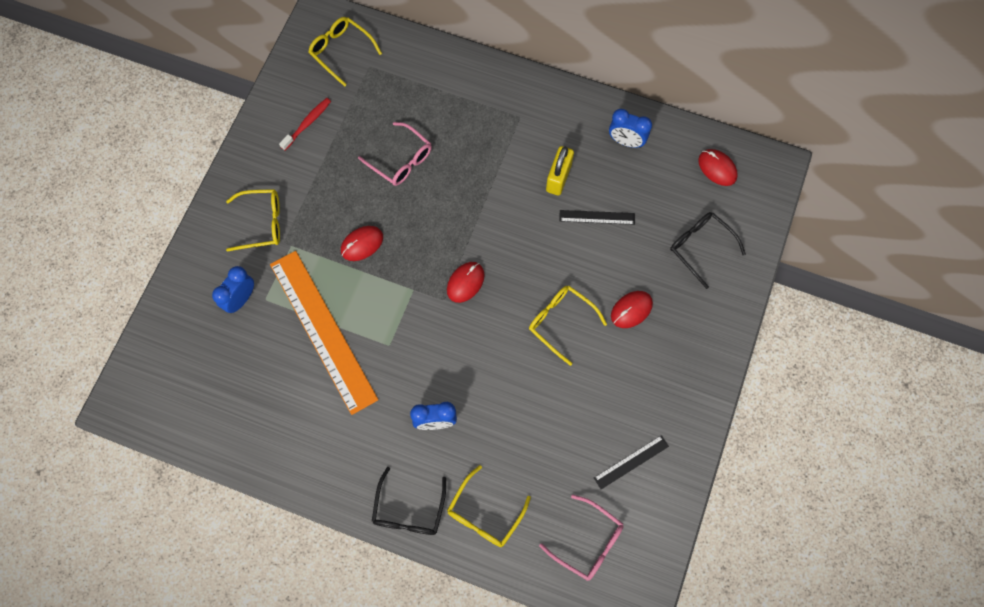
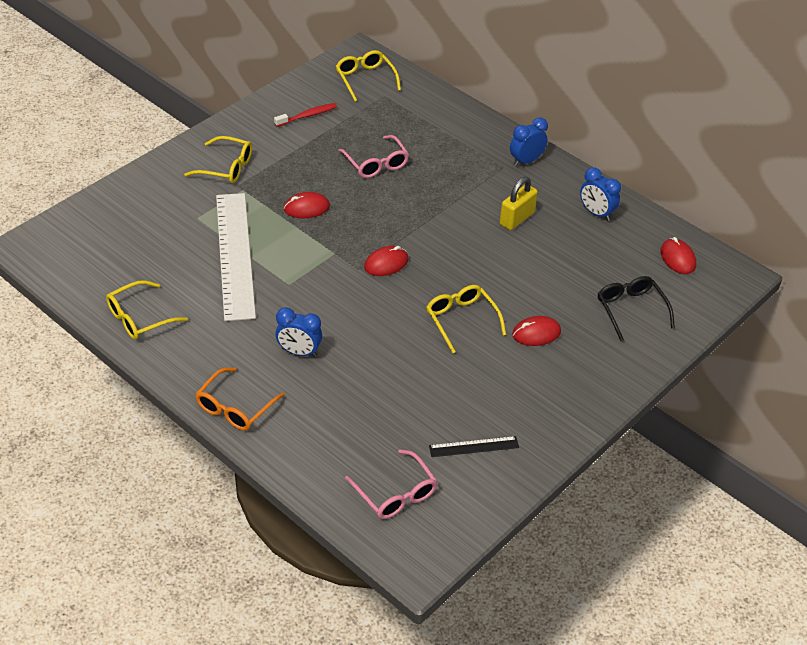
camera: 20 degrees right, 25 degrees down
(241, 299) = (176, 211): blue clock -> blue clock (526, 161)
(322, 330) = (234, 255): orange ruler -> white ruler
(408, 511) = (234, 408): black glasses -> orange glasses
(484, 514) = (305, 436): yellow glasses -> yellow glasses (139, 318)
(597, 217) = (538, 257): black ruler -> none

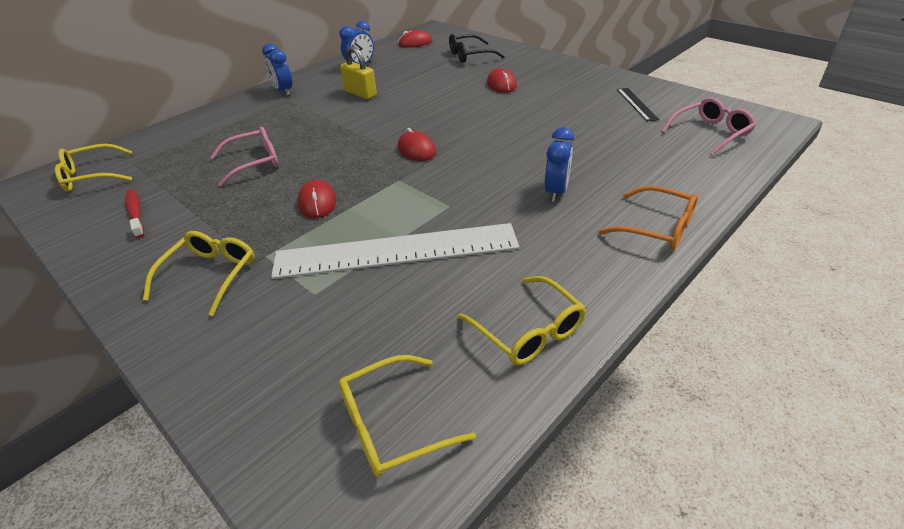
camera: 85 degrees left, 5 degrees down
(461, 319) = (491, 112): yellow glasses -> yellow glasses (391, 425)

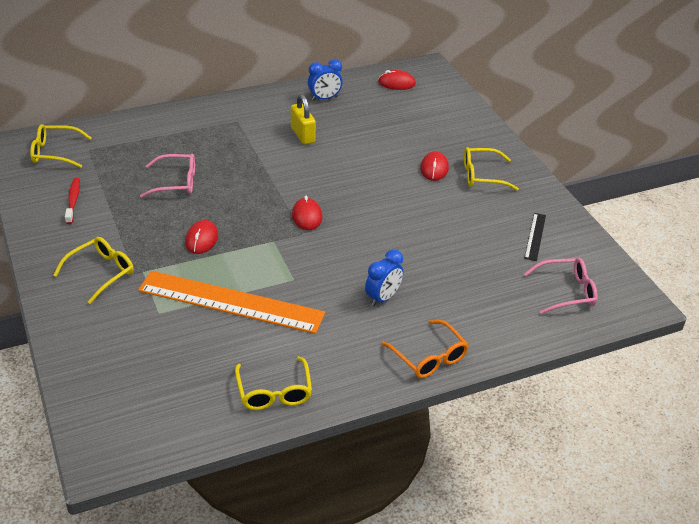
camera: 20 degrees right, 0 degrees up
(283, 91) = (239, 108): blue clock -> none
(391, 425) = (155, 412): yellow glasses -> yellow glasses (481, 175)
(396, 251) = (231, 302): white ruler -> orange ruler
(469, 56) = (434, 120): black glasses -> none

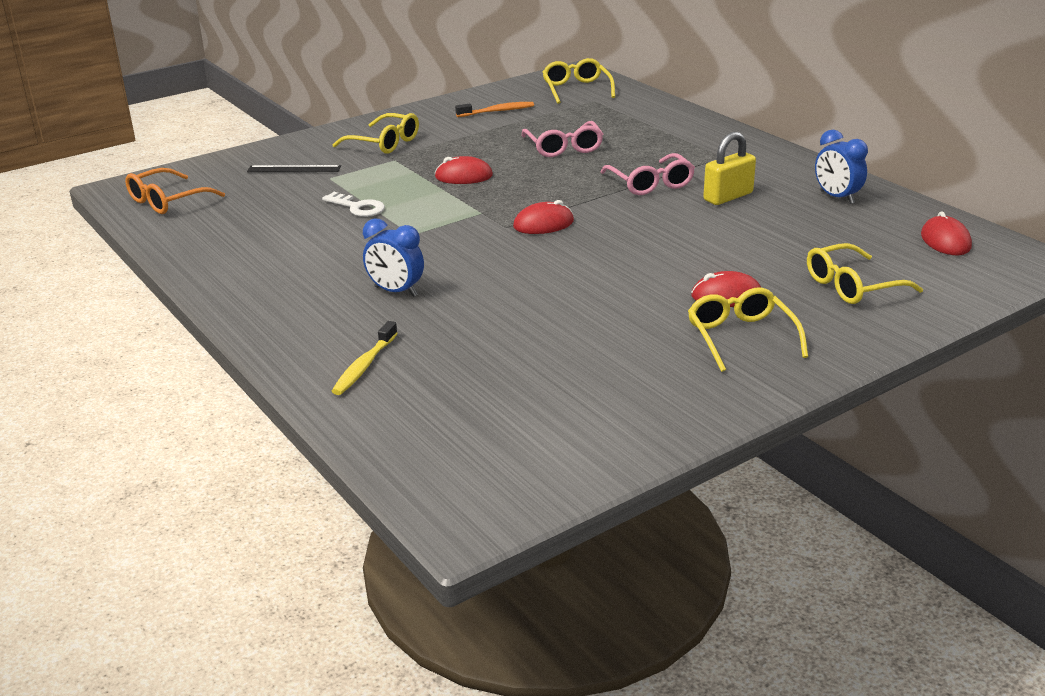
camera: 80 degrees right, 10 degrees down
(73, 201) = (497, 111): red toothbrush -> orange toothbrush
(231, 302) = (358, 207): orange ruler -> white key
(274, 392) = (212, 251): yellow glasses -> yellow glasses (851, 286)
(429, 358) = (285, 336): orange glasses -> orange glasses (167, 201)
(479, 323) = (364, 366): none -> yellow toothbrush
(535, 236) = (600, 399): black ruler -> black ruler (294, 169)
(567, 291) = (466, 439): pink glasses -> pink glasses (651, 184)

